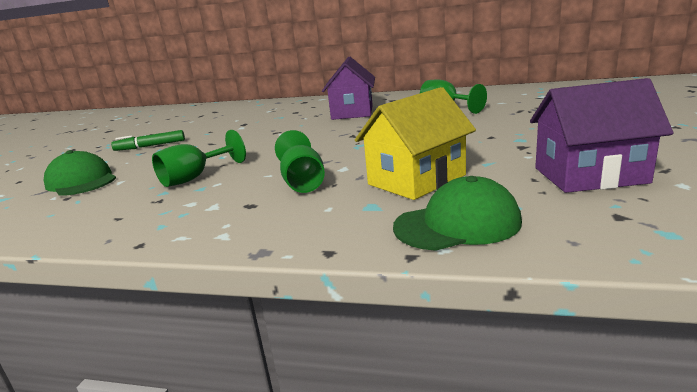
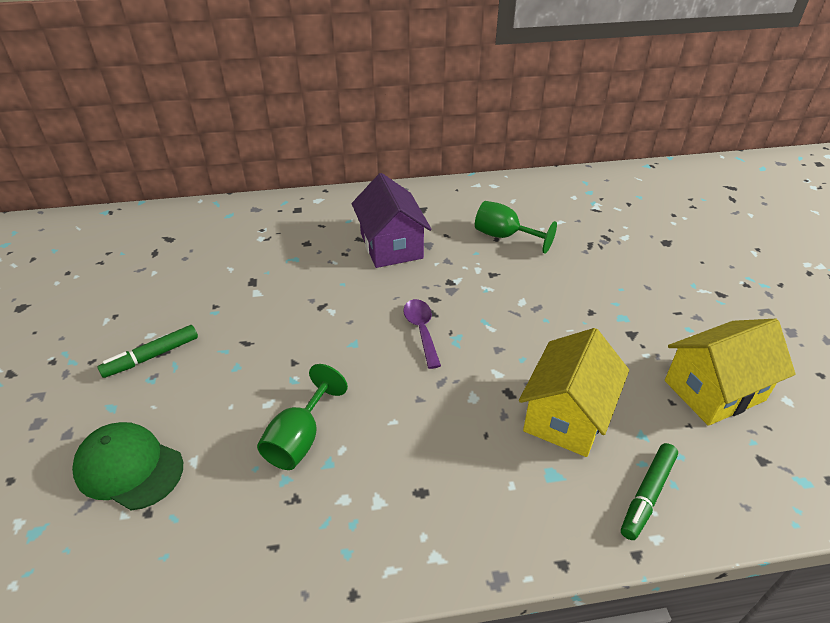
camera: 25 degrees left, 20 degrees up
(302, 182) = (447, 434): green goblet -> none
(335, 141) = (421, 330): none -> purple spoon
(457, 224) = (647, 494): green cap -> green marker
(589, 175) = (714, 390): purple house -> yellow house

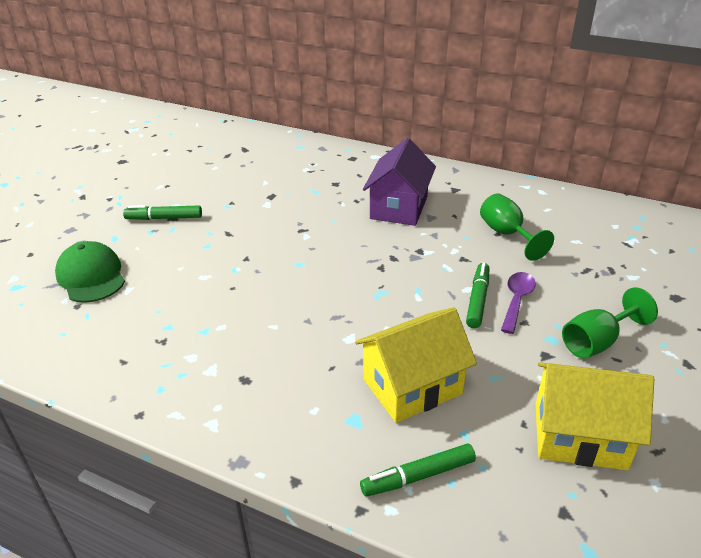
camera: 35 degrees right, 5 degrees down
(299, 439) = (201, 307): green goblet -> green goblet (596, 342)
(421, 330) = (359, 275): purple spoon -> purple spoon (517, 300)
(539, 308) = (478, 300): none -> green marker

